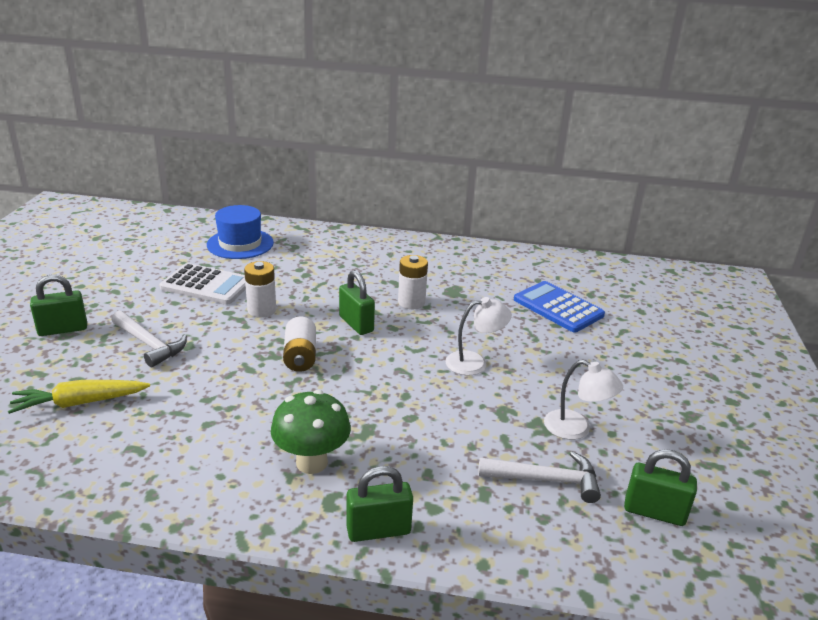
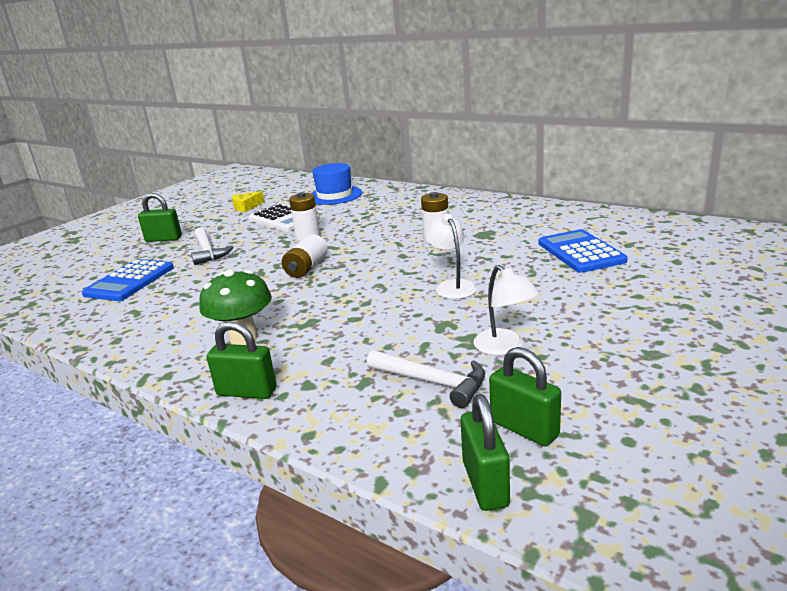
camera: 30 degrees right, 5 degrees down
(79, 403) = (129, 281): yellow carrot -> blue calculator
(136, 268) = (246, 207): none -> yellow cheese
(356, 324) = (373, 251): green padlock -> green padlock (485, 483)
(474, 362) = (452, 286): white lamp -> white lamp turned 120 degrees counterclockwise

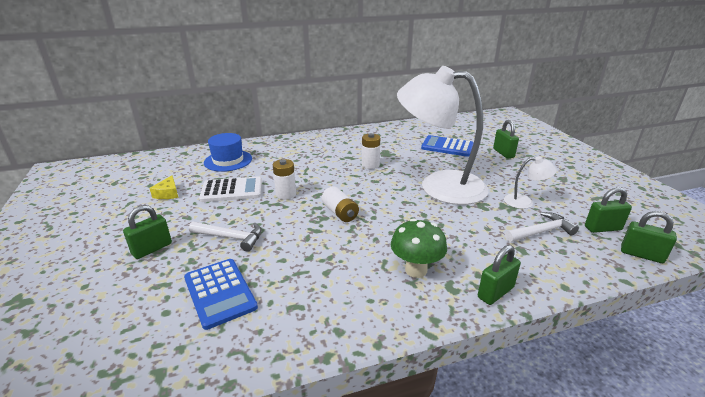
camera: 55 degrees left, 5 degrees up
(452, 286) = (439, 185): white lamp -> white lamp, size x2.48
(646, 288) = (503, 153): none -> green padlock

